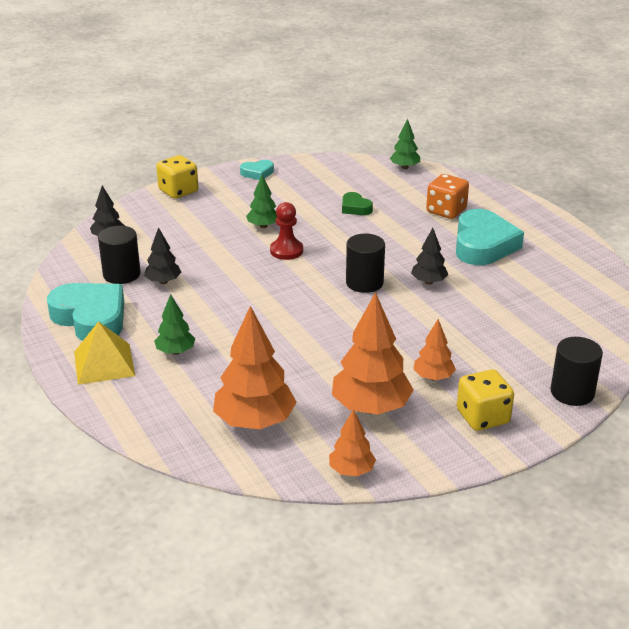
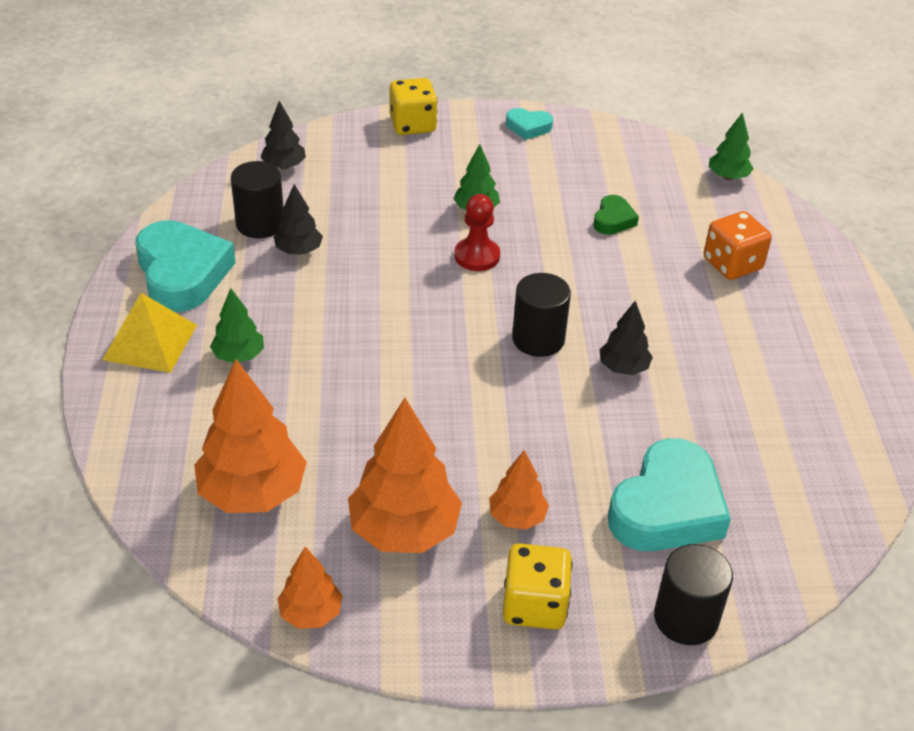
camera: 25 degrees right, 10 degrees up
(355, 208) = (613, 220): green heart -> green heart turned 150 degrees counterclockwise
(483, 245) = (743, 336): turquoise heart -> turquoise heart (667, 507)

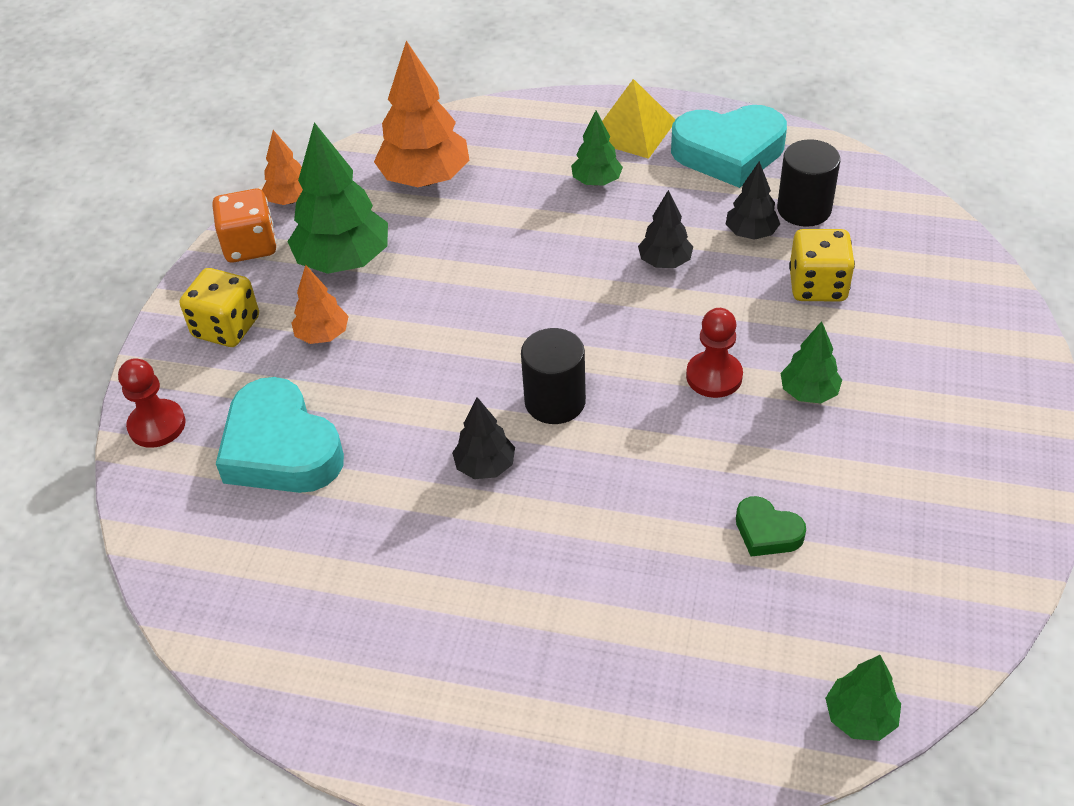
camera: 110 degrees right, 5 degrees up
(284, 166) = (916, 236): black tree -> black tree (665, 262)
(404, 530) = (344, 261): orange tree -> green tree
(412, 125) = (1010, 362): yellow dice -> yellow dice (817, 286)
(528, 127) = (1006, 488): turquoise heart -> none
(686, 618) = (157, 425): black cylinder -> red pawn
(732, 264) = (643, 644): orange dice -> orange dice (250, 245)

